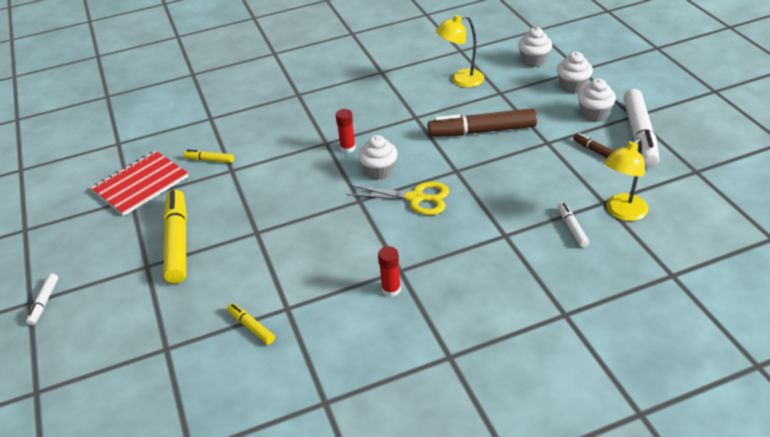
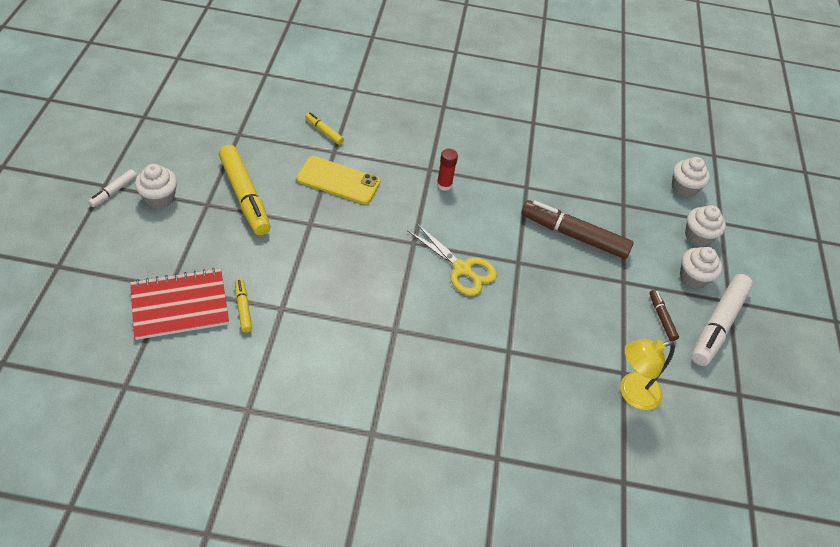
camera: 20 degrees right, 10 degrees up
(141, 184) = (255, 124): red notebook -> red notebook (180, 305)
(178, 242) = (245, 196): yellow marker -> yellow marker turned 135 degrees clockwise
(254, 189) = (338, 180): none -> yellow phone
(379, 171) = (452, 224): white cupcake -> white cupcake (160, 198)
(391, 289) = (374, 343): red glue stick -> none
(460, 80) = (598, 171): yellow lamp -> none
(572, 228) = (573, 381): white marker -> none

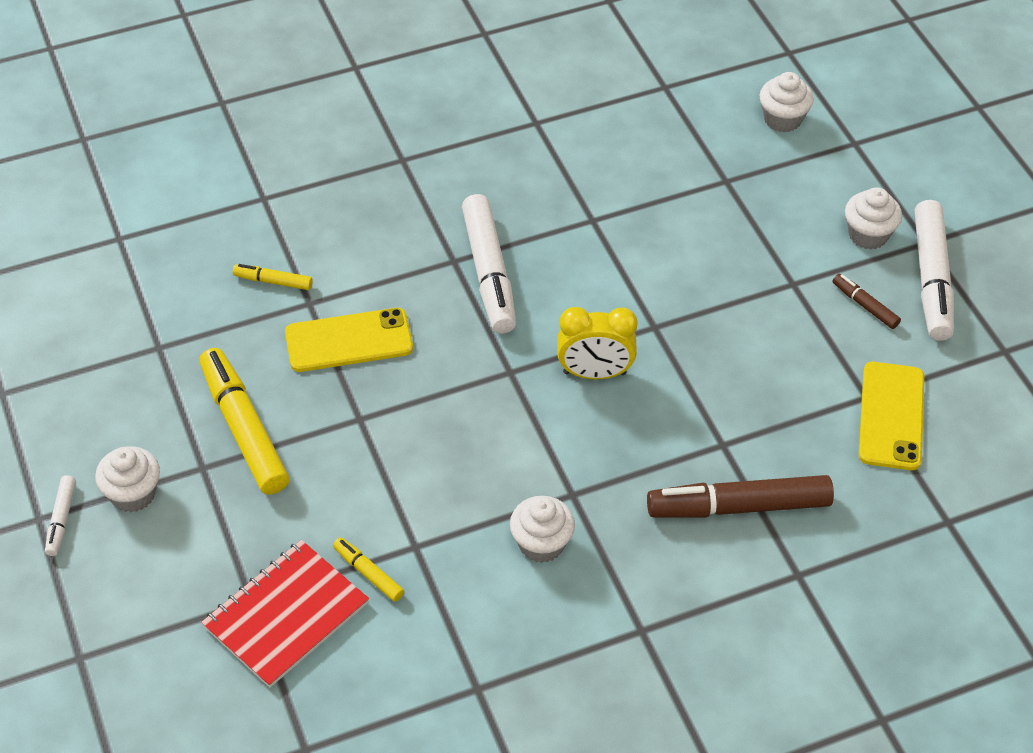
camera: 25 degrees left, 0 degrees up
(245, 196) = (244, 429): yellow marker -> yellow marker turned 150 degrees counterclockwise
(444, 185) = (489, 273): red glue stick -> white marker
(462, 269) = (594, 373): yellow scissors -> yellow clock
(574, 235) = (695, 255): brown marker -> brown marker (738, 506)
(632, 393) = (891, 416): yellow lamp -> yellow phone
(698, 236) = (839, 177): white cupcake -> white cupcake (541, 544)

